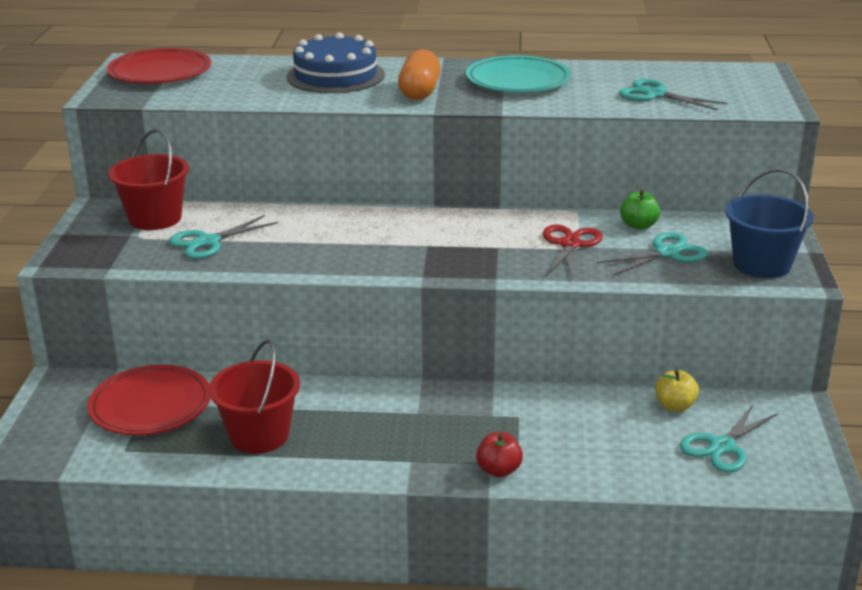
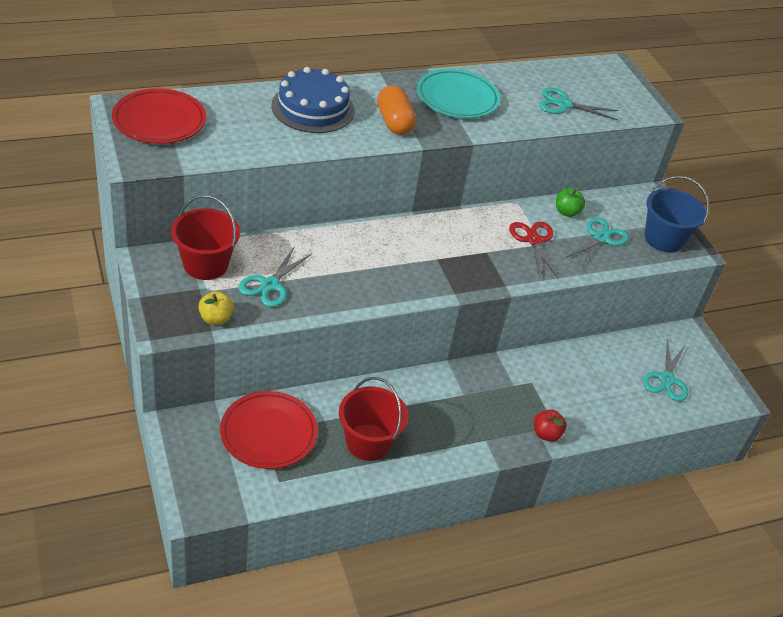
camera: 30 degrees left, 15 degrees up
(675, 406) = (622, 350): yellow apple -> yellow apple (216, 318)

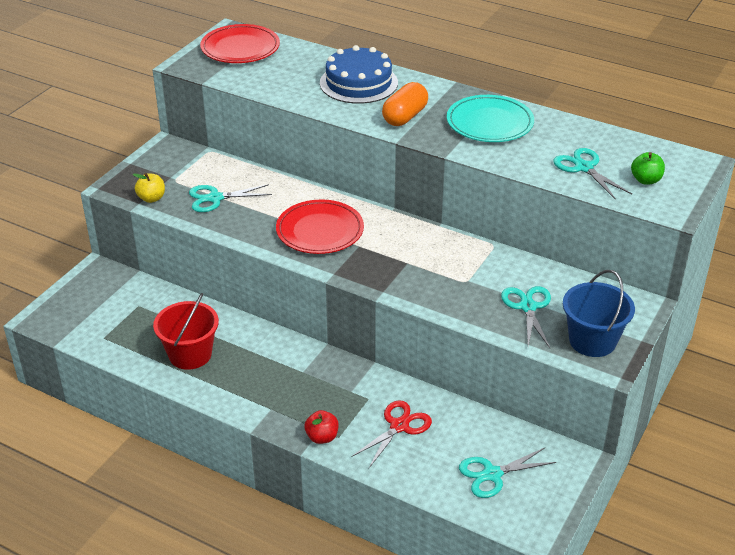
camera: 55 degrees right, 5 degrees down
(205, 264) = (196, 166): red bucket -> none
(268, 433) = (140, 308): red plate -> red plate (320, 231)
(533, 240) = (461, 276): red scissors -> red scissors (399, 426)
(567, 212) = (529, 274): green apple -> green apple (646, 180)
(600, 238) = (528, 307): turquoise scissors -> turquoise scissors turned 90 degrees counterclockwise

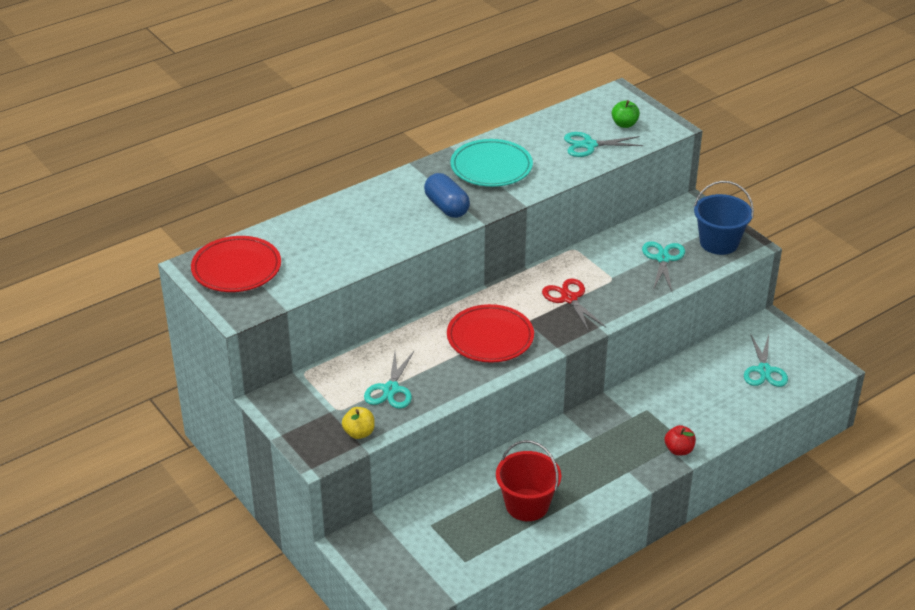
camera: 65 degrees left, 0 degrees up
(358, 83) = (367, 215): blue cake -> none
(399, 426) = (688, 402): red scissors -> red scissors (569, 298)
(405, 117) = (446, 207): orange capsule -> blue capsule
(528, 307) = (663, 259): turquoise scissors -> turquoise scissors turned 75 degrees clockwise

